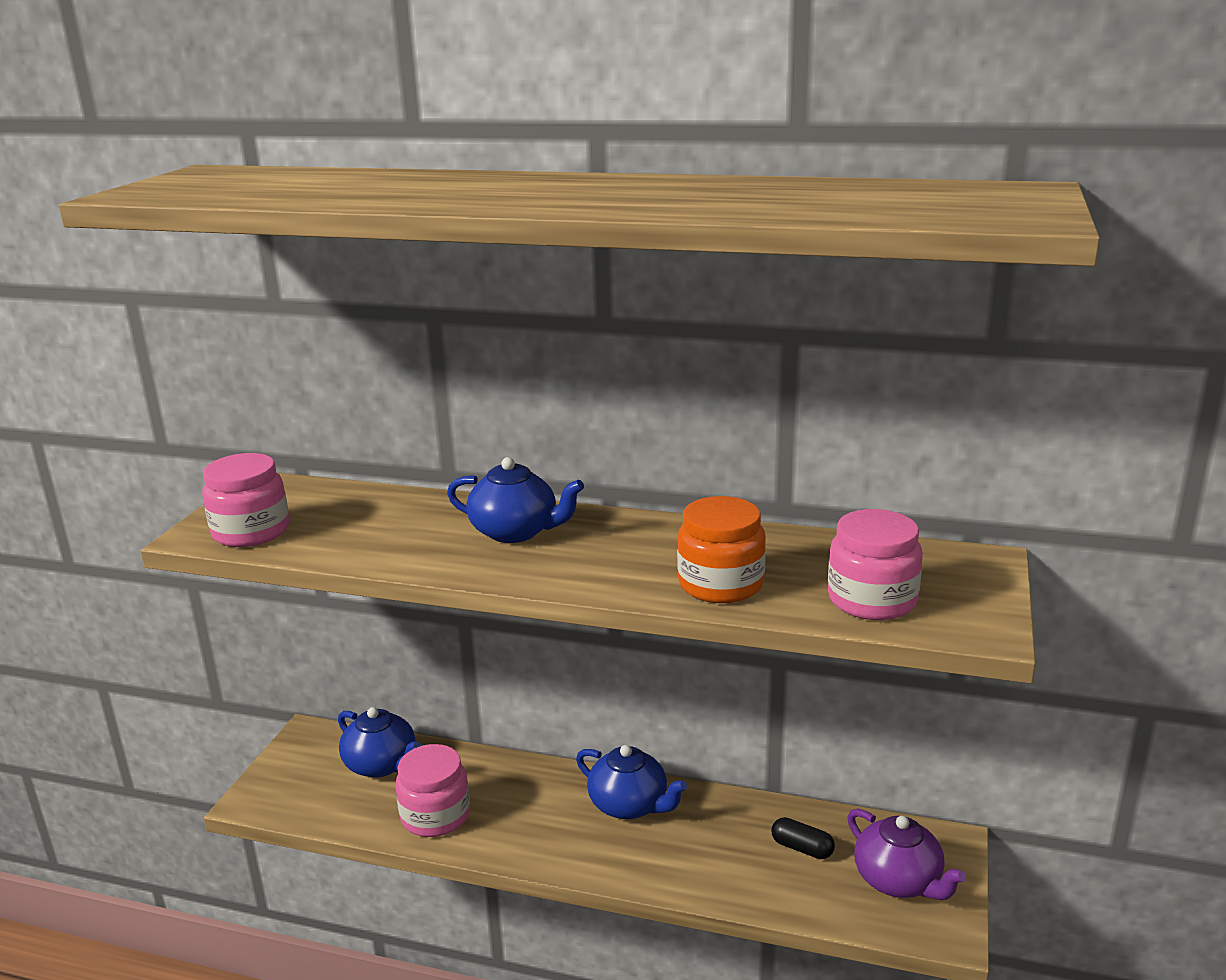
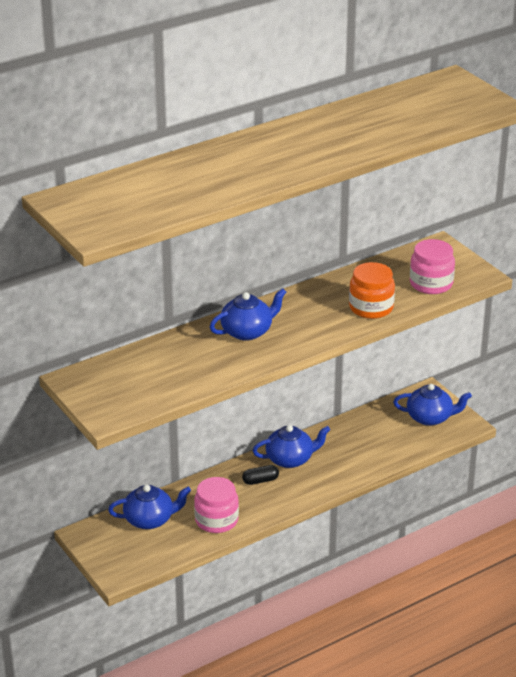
camera: 50 degrees left, 10 degrees up
(251, 531) = (129, 401): pink jar -> none
(802, 848) = (381, 429): black capsule -> black capsule (260, 480)
(899, 881) = (430, 417): purple teapot -> blue teapot

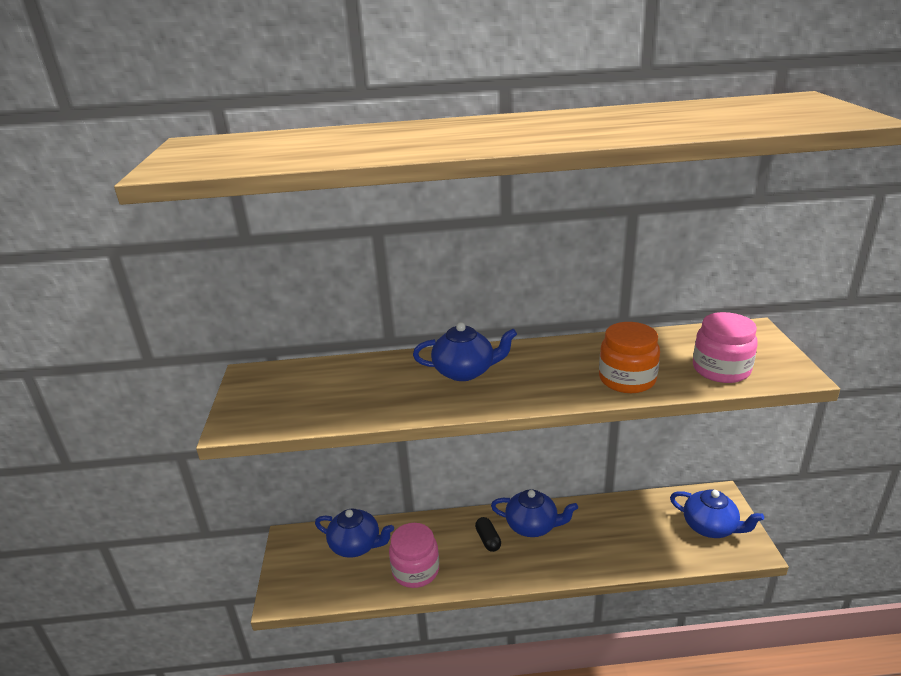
camera: 30 degrees right, 5 degrees down
(260, 480) = (488, 540): black capsule -> black capsule turned 60 degrees clockwise

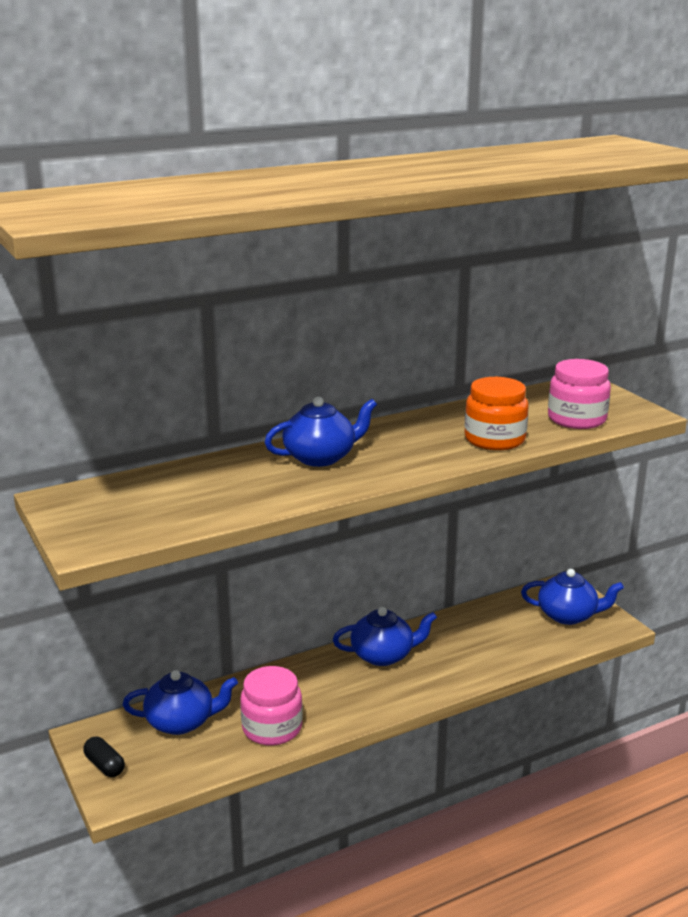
camera: 25 degrees left, 5 degrees down
(488, 540) = (340, 680): black capsule -> black capsule (104, 765)

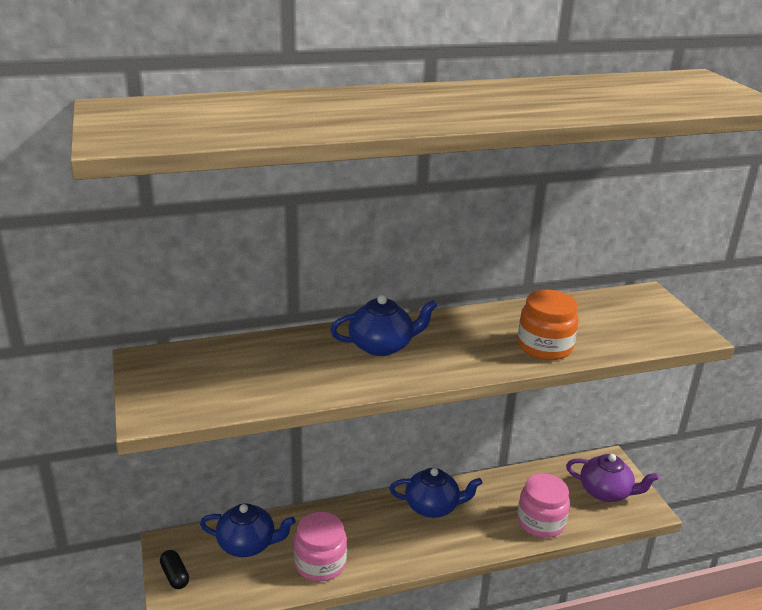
camera: 10 degrees right, 5 degrees up
(568, 615) = (606, 492): blue teapot -> purple teapot
(576, 419) = (628, 333): pink jar -> pink jar (540, 522)

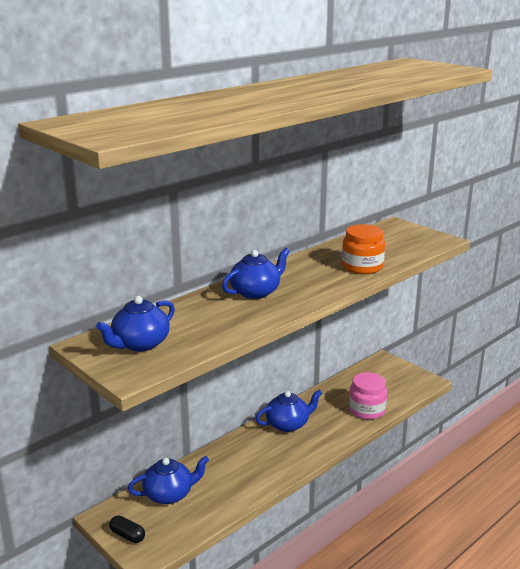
camera: 25 degrees left, 5 degrees down
(197, 377) = (140, 344): none -> blue teapot
(320, 563) = (235, 487): pink jar -> none
(606, 492) = (394, 379): purple teapot -> none

